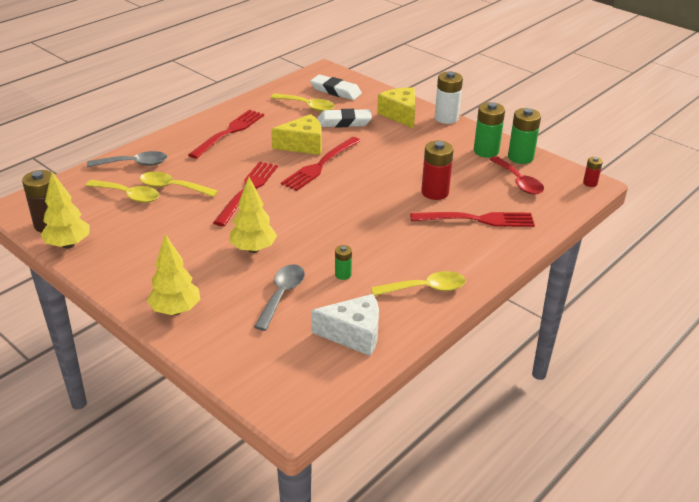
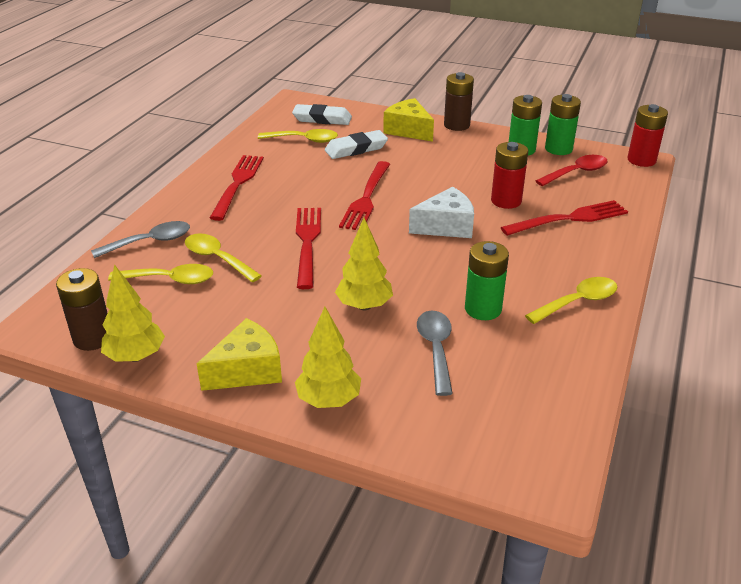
camera: 20 degrees left, 0 degrees up
(173, 187) = (217, 259): yellow spoon -> yellow spoon turned 45 degrees clockwise
(303, 145) = (331, 181): yellow cheese -> yellow cheese (247, 370)
(343, 274) = (483, 309): green battery -> green battery, size x1.90
(354, 334) = (547, 371): white cheese -> white cheese (446, 226)
(446, 118) = (457, 125): white battery -> brown battery
(518, 181) = (576, 173): red spoon -> red spoon turned 75 degrees counterclockwise
(590, 183) = (641, 160): red battery -> red battery, size x1.90

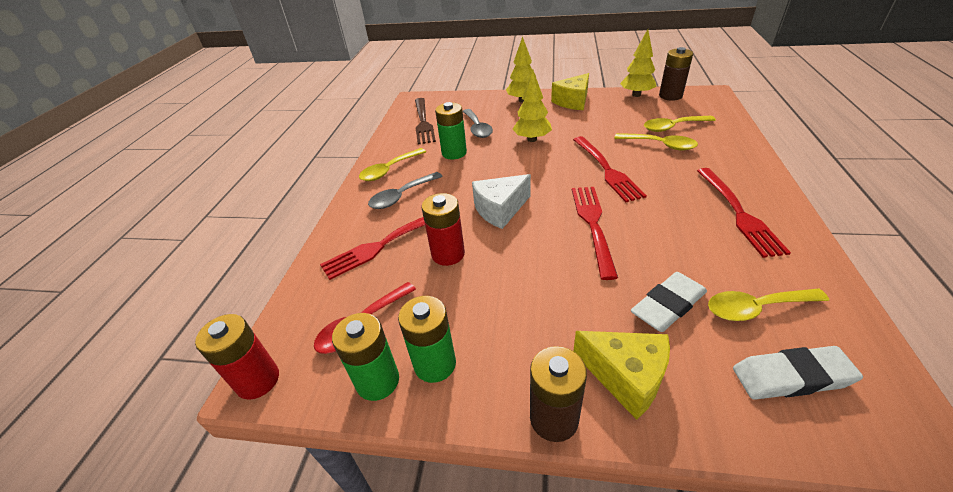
camera: 170 degrees right, 5 degrees up
(150, 242) = (726, 145): grey spoon -> grey spoon (402, 196)
(529, 391) = (423, 122): none -> brown fork

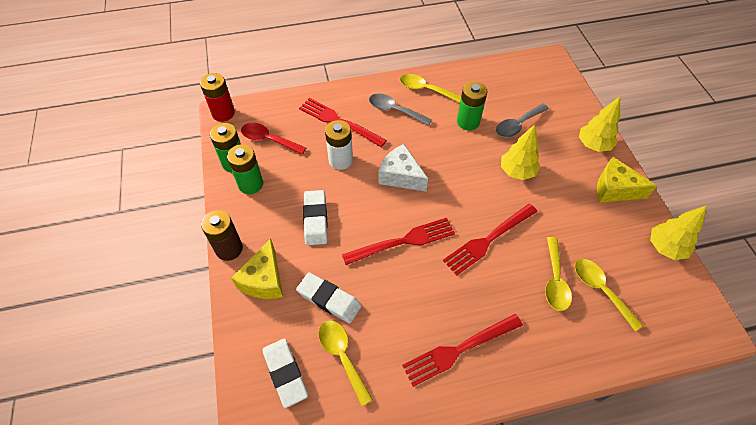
camera: 65 degrees right, 15 degrees up
(423, 122) = (510, 82): brown fork -> none
(448, 254) = (340, 160): red battery -> white battery
(534, 296) = (315, 219): none -> white eraser
(670, 96) = (682, 283): brown battery -> none

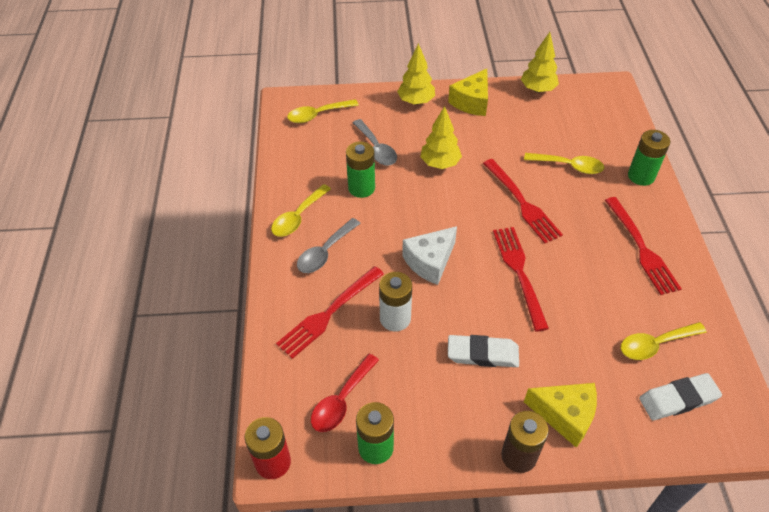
camera: 80 degrees left, 5 degrees down
(250, 184) = (417, 426): green battery -> green battery (641, 176)
(329, 299) = (590, 350): white eraser -> none
(600, 290) = (579, 139): yellow spoon -> yellow spoon (318, 115)

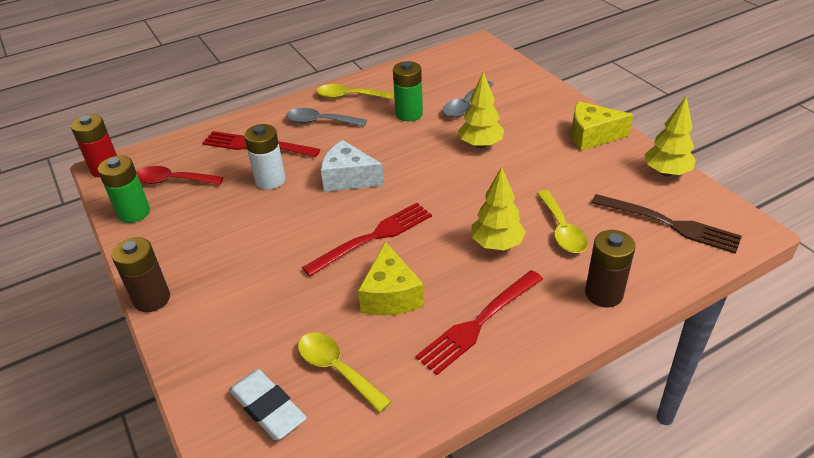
camera: 65 degrees right, 10 degrees down
(318, 115) = (478, 64): yellow spoon -> none
(416, 101) = (553, 104): yellow tree -> yellow tree (496, 244)
(482, 354) = (257, 243): white eraser -> none
(522, 203) = (473, 212): red fork -> none
(565, 415) = (209, 319): yellow cheese -> yellow cheese (391, 295)
(590, 115) = (669, 224): none -> brown fork
(641, 176) = (604, 294): green battery -> brown battery

